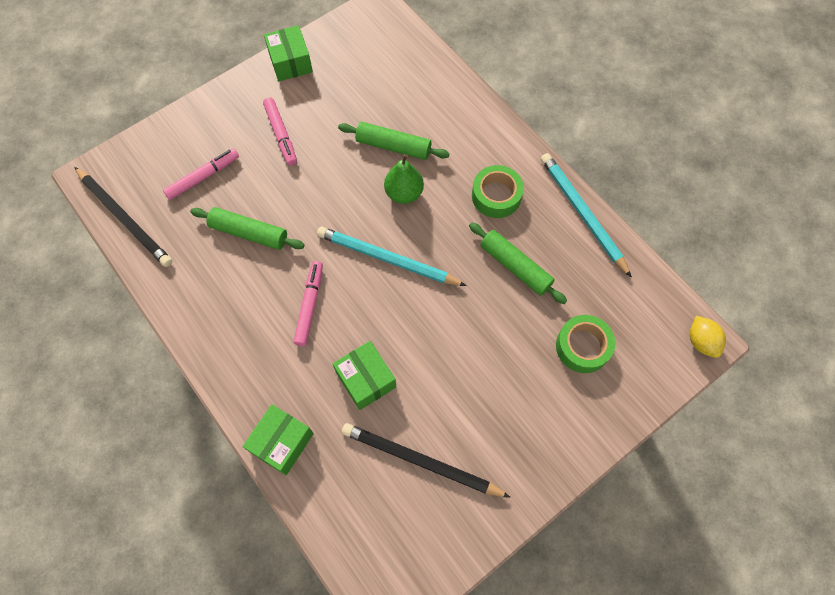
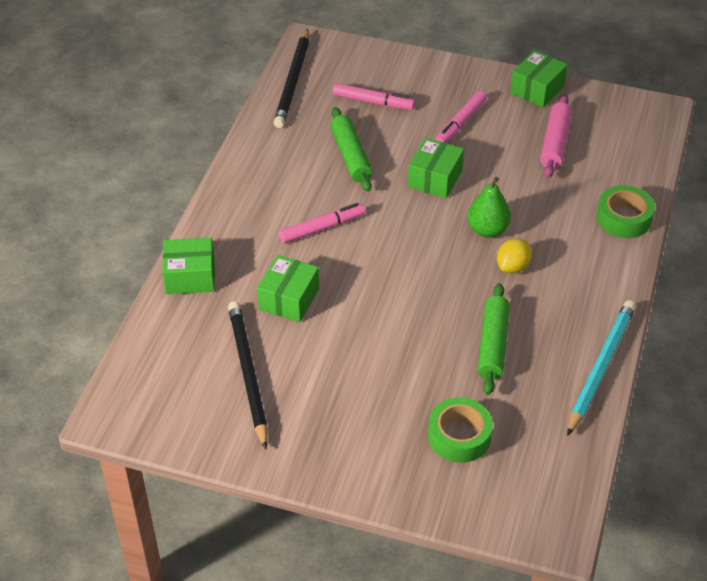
camera: 55 degrees right, 20 degrees down
(324, 191) = (435, 178): none -> green box
(354, 90) = (555, 143): none -> pink rolling pin
(387, 259) = (412, 253): turquoise pencil -> none
(393, 146) = (527, 198): green rolling pin -> none
(496, 196) = (552, 294): green tape -> green tape (623, 218)
(701, 341) = (555, 531): yellow lemon -> yellow lemon (512, 267)

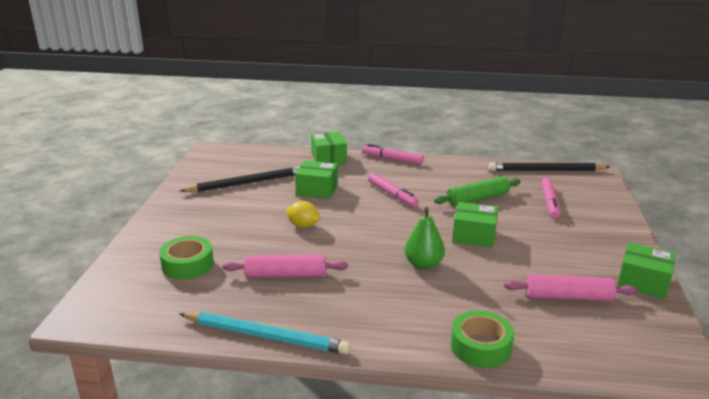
camera: 80 degrees right, 20 degrees down
(460, 123) = (555, 243): pink marker -> pink marker (392, 159)
(492, 345) = (286, 275): green rolling pin -> pink rolling pin
(512, 267) = (382, 280): yellow lemon -> yellow lemon (303, 226)

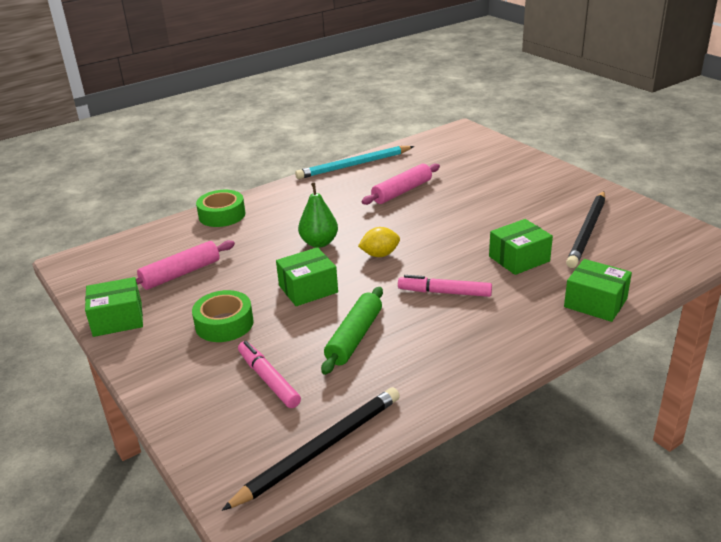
camera: 140 degrees right, 5 degrees up
(187, 265) = (472, 167): green tape -> green tape (224, 324)
(303, 226) = (459, 224): yellow lemon -> yellow lemon (380, 255)
(392, 159) = (532, 345): pink marker -> none

